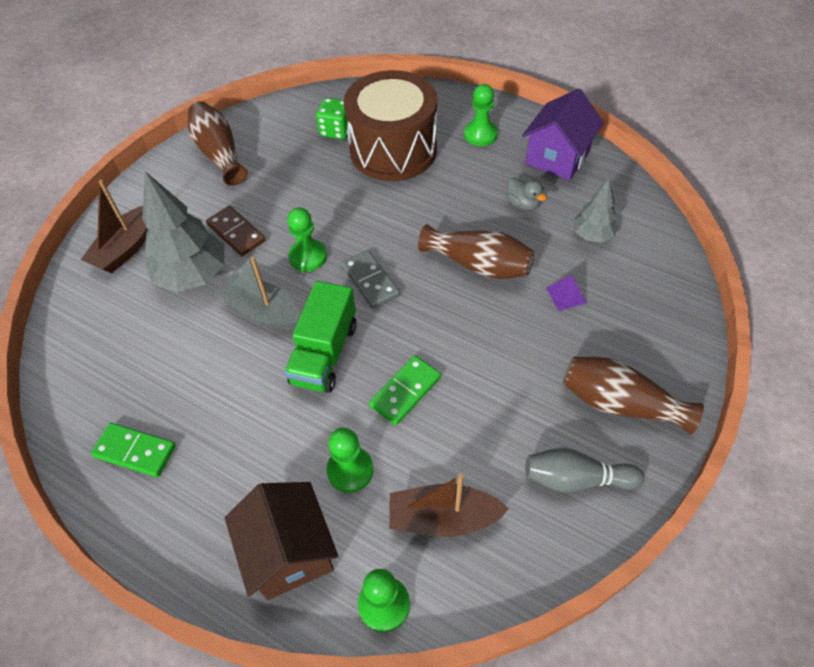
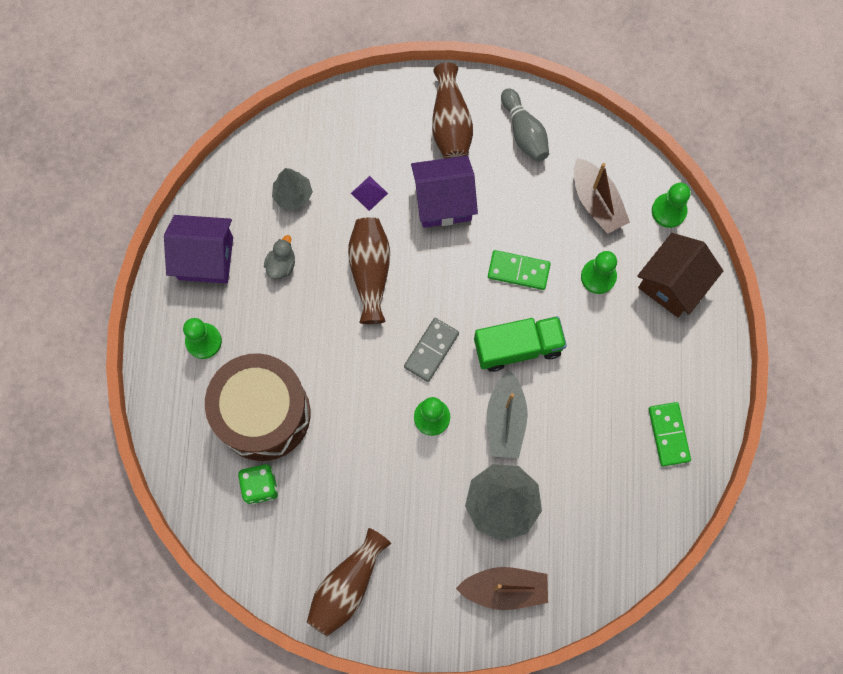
camera: 120 degrees left, 20 degrees up
(236, 233) = (437, 498): brown domino -> none
(524, 356) = (443, 201): none -> purple house

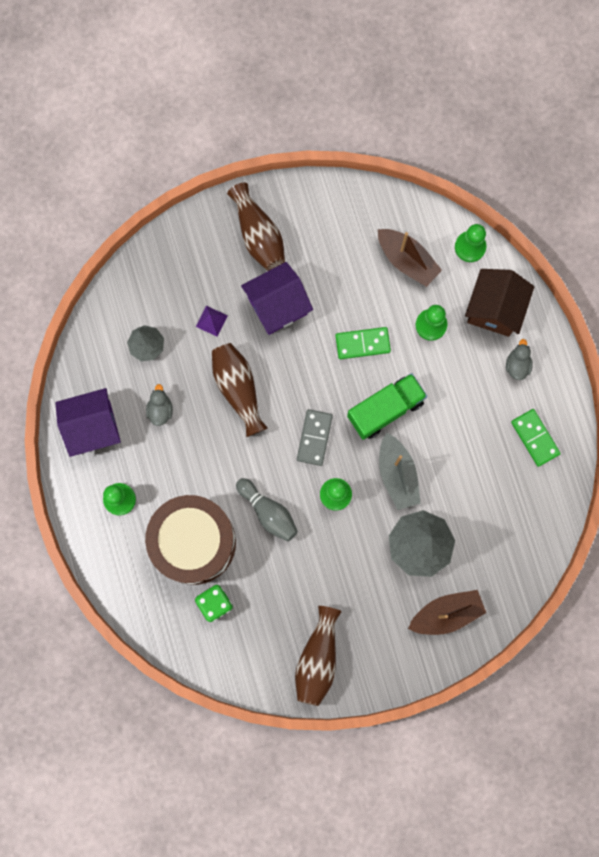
camera: 20 degrees left, 5 degrees up
(524, 132) = (324, 220): grey bowling pin -> grey bowling pin (268, 512)
(676, 350) = (517, 365): none -> grey duck

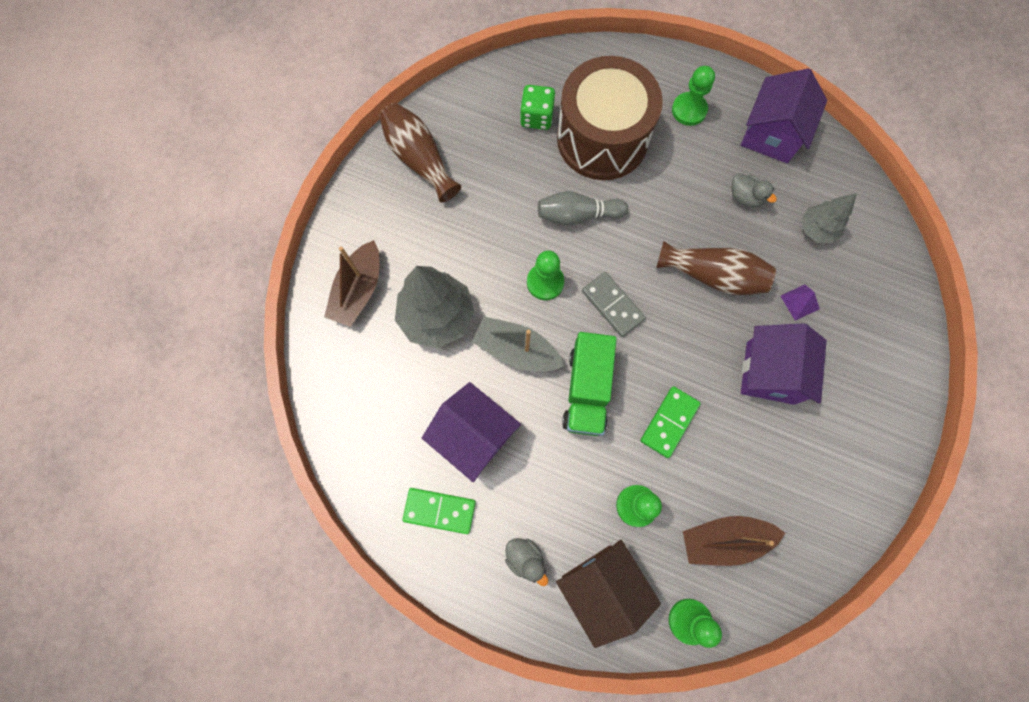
camera: 130 degrees right, 5 degrees down
(258, 235) = (860, 412): brown vase -> none
(474, 455) = (474, 435): none -> purple house

